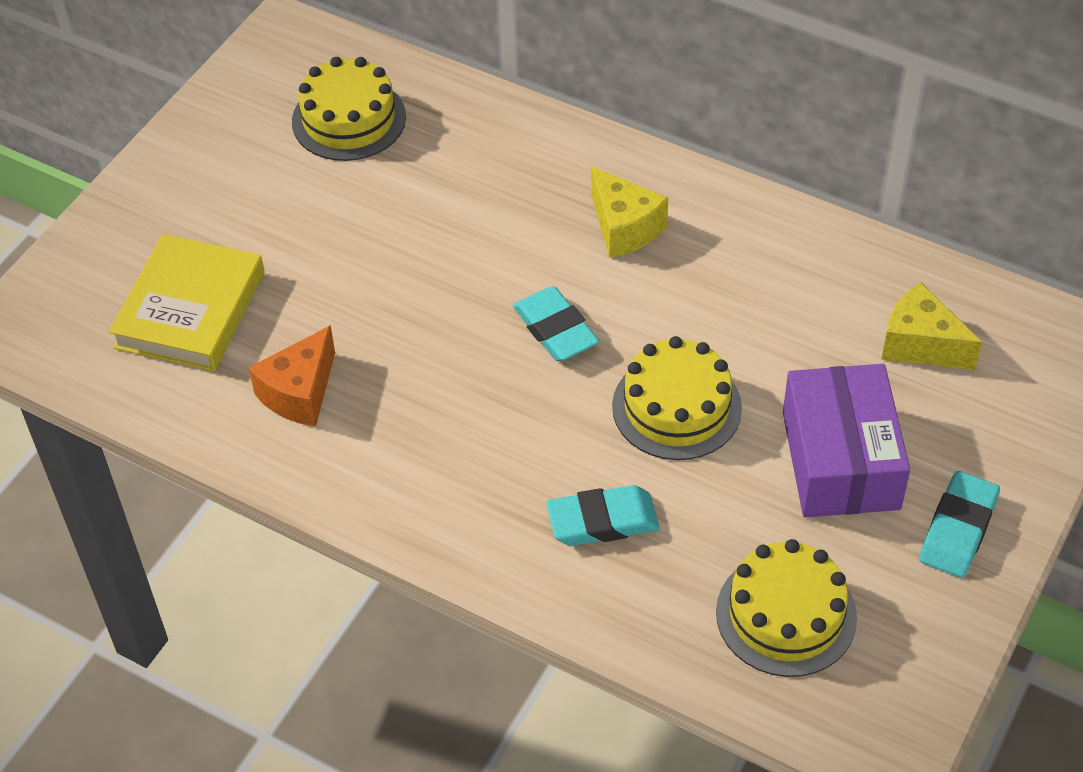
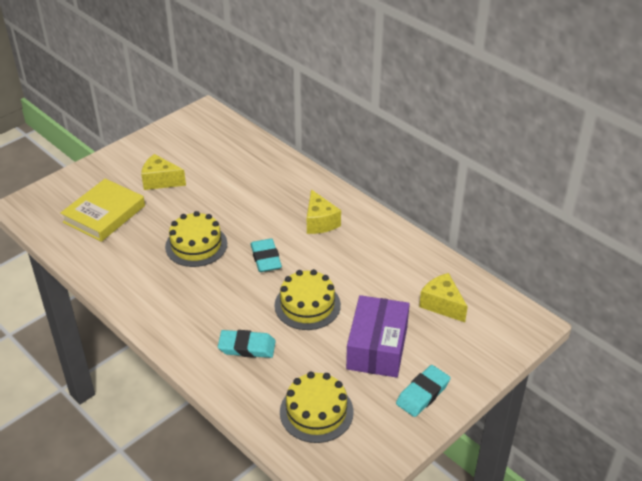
camera: 15 degrees right, 10 degrees down
(269, 210) = (160, 181): none -> yellow cheese
(300, 393) = (134, 259): orange cheese -> none
(349, 119) = (215, 151): yellow cake -> yellow cake (196, 245)

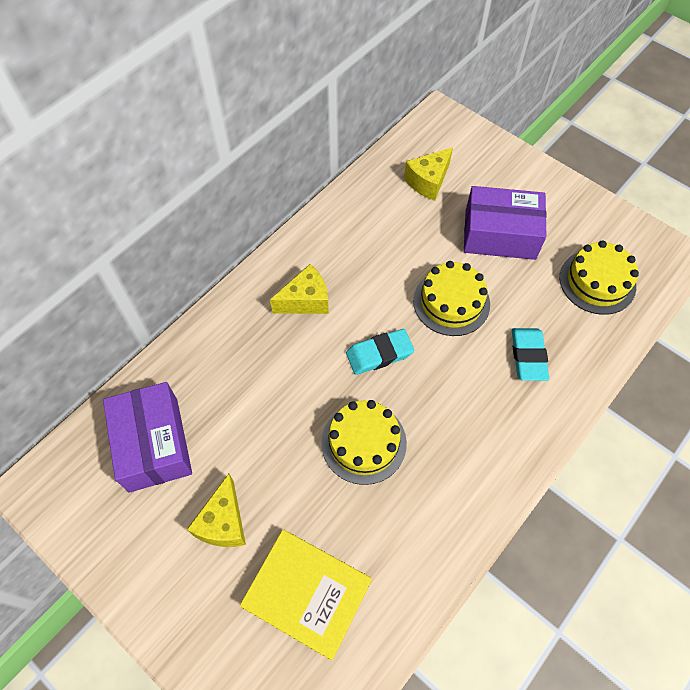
camera: 95 degrees left, 20 degrees up
(220, 153) = (154, 444): none -> purple box
(422, 394) = (549, 197): turquoise eraser -> none

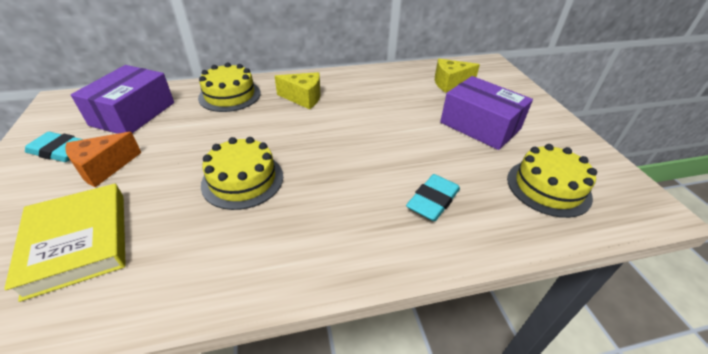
camera: 35 degrees right, 20 degrees down
(223, 522) = (104, 168): yellow cheese -> orange cheese
(379, 354) = (316, 142): turquoise eraser -> turquoise eraser (59, 151)
(451, 302) = (401, 141): yellow cake -> yellow cake (230, 95)

